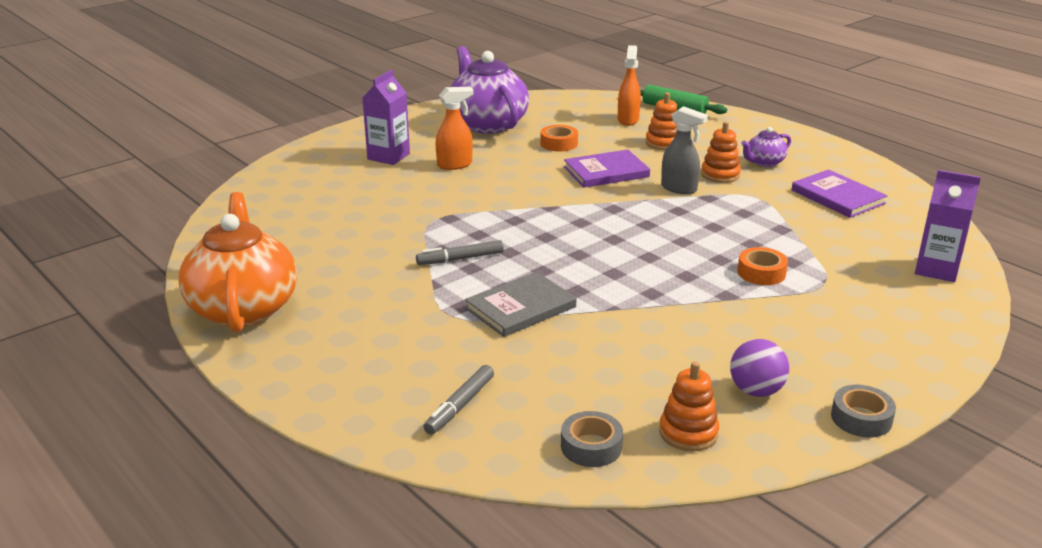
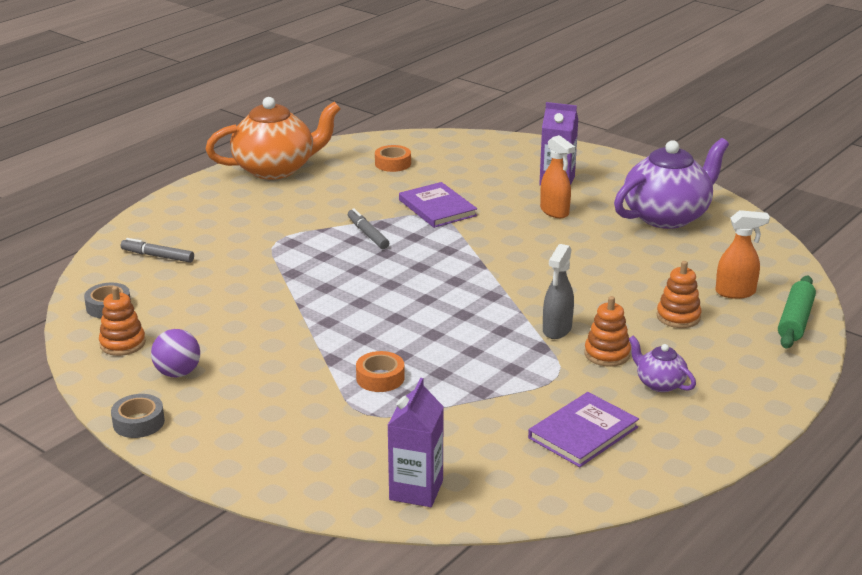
camera: 80 degrees right, 0 degrees up
(521, 308) = (293, 266): grey book -> none
(559, 144) = (638, 257): orange tape -> orange tape (393, 163)
(606, 172) = (578, 287): purple book -> purple book (437, 208)

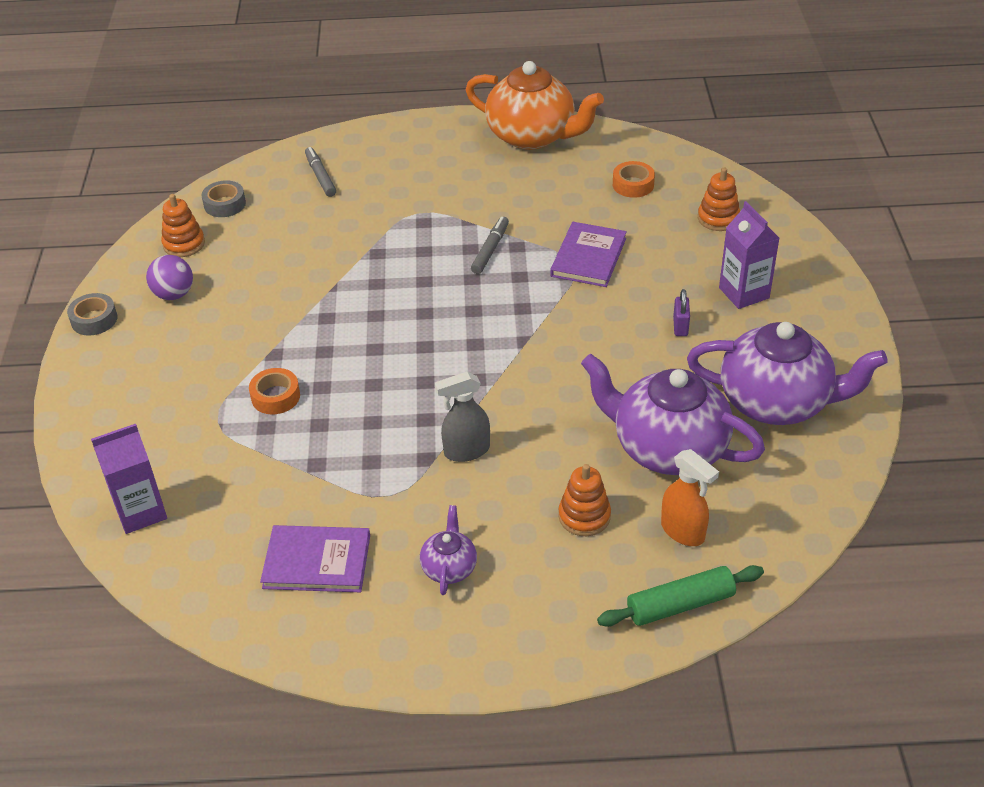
camera: 50 degrees right, 15 degrees up
(554, 212) = (680, 327): orange spray bottle -> purple padlock
(607, 354) = (461, 505): orange stacking toy -> orange stacking toy (718, 218)
(656, 264) = (667, 448): none -> purple teapot

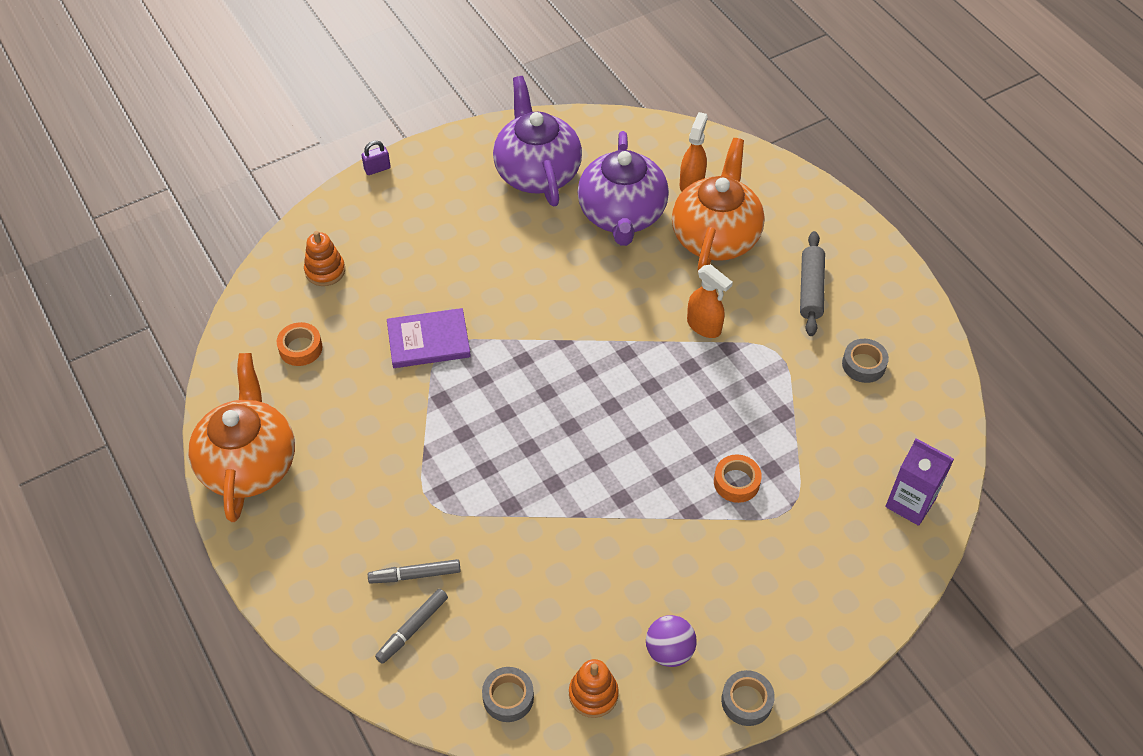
camera: 120 degrees left, 10 degrees up
(317, 561) = (863, 364): purple book -> grey tape
(449, 567) = (811, 289): purple teapot -> grey rolling pin
(466, 451) = (704, 326): grey spray bottle -> orange spray bottle
(490, 250) = (456, 417): grey marker -> grey marker (415, 575)
(584, 516) = (715, 236): orange stacking toy -> orange teapot
(680, 327) = (486, 250): purple padlock -> purple padlock (377, 169)
(680, 604) = (750, 167): green rolling pin -> none
(744, 293) = (421, 224): purple carton -> none

